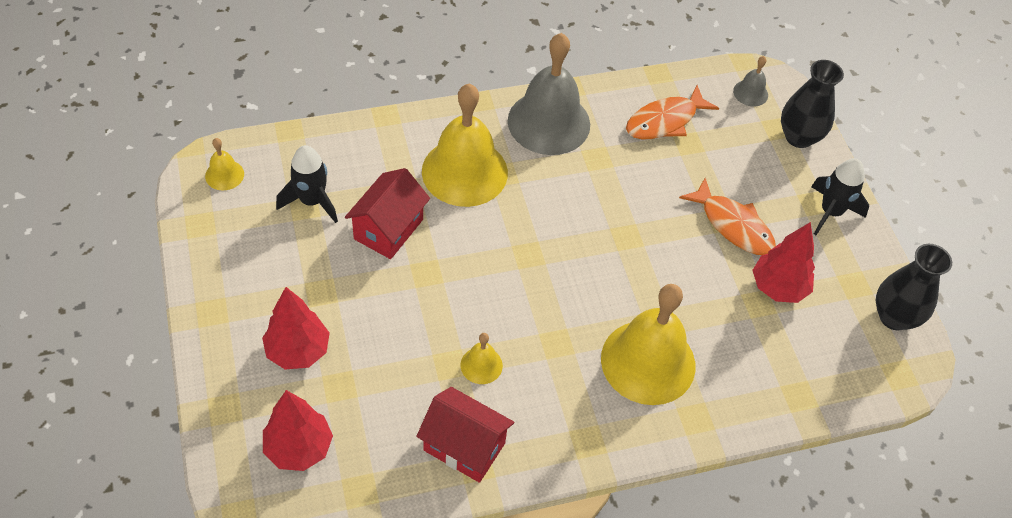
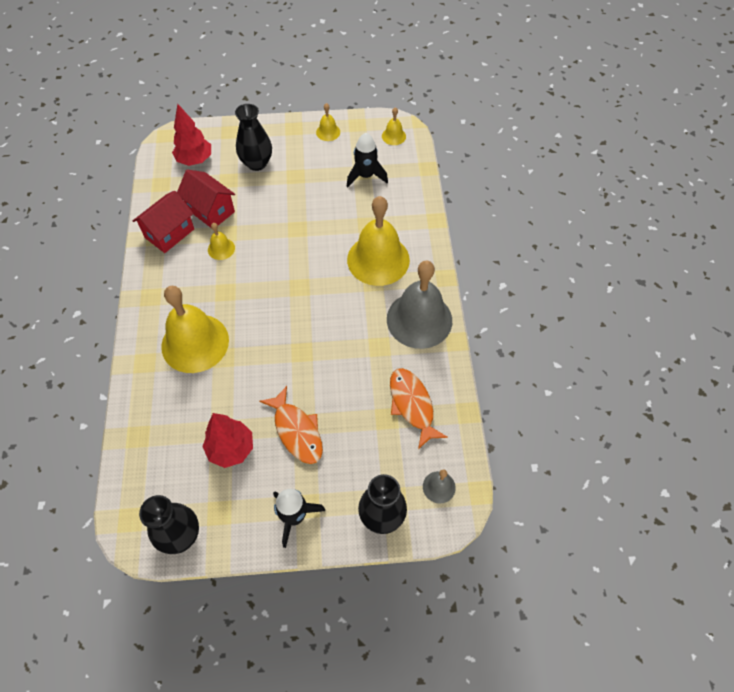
camera: 105 degrees right, 5 degrees up
(219, 261) = (328, 132): none -> yellow bell
(298, 351) = (257, 163): red tree -> black vase
(388, 229) = (336, 212): red house -> red house (210, 210)
(733, 225) = (296, 431): orange fish -> orange fish turned 90 degrees counterclockwise

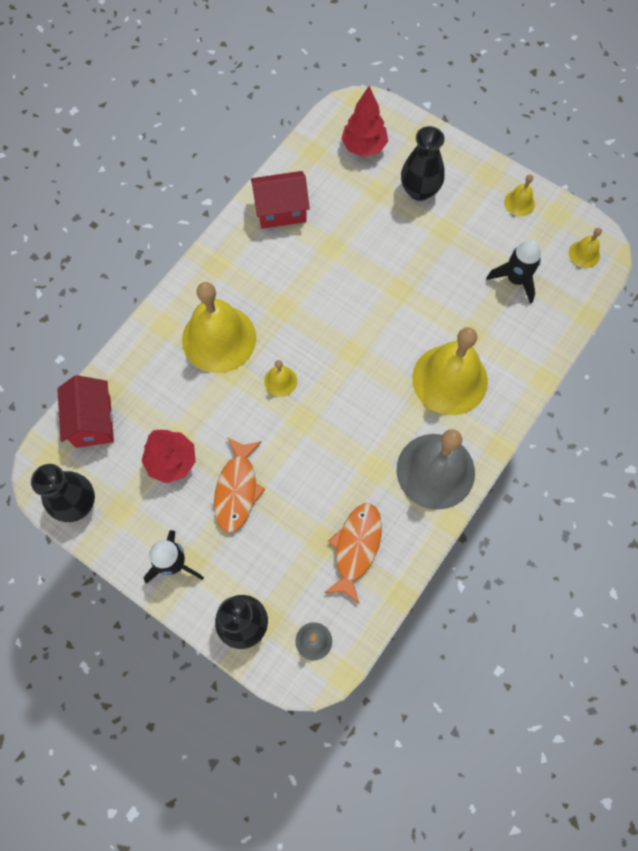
camera: 40 degrees right, 10 degrees up
(210, 210) = (335, 212): red house -> red house (92, 421)
(221, 249) = (314, 260): yellow bell -> yellow bell (280, 381)

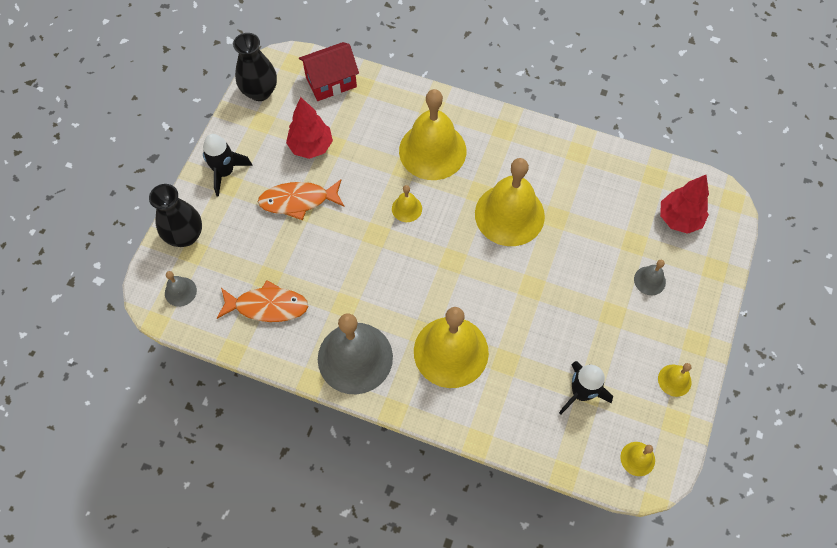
camera: 75 degrees right, 5 degrees down
(281, 211) = (578, 166): red house -> none
(316, 287) = (509, 214): none -> yellow bell
(419, 190) = (649, 280): black vase -> grey bell

